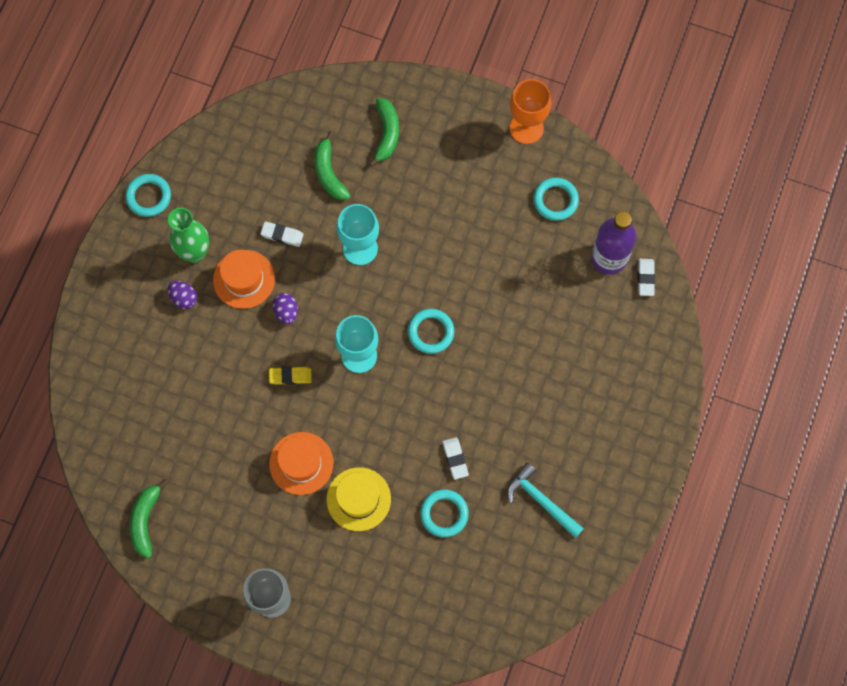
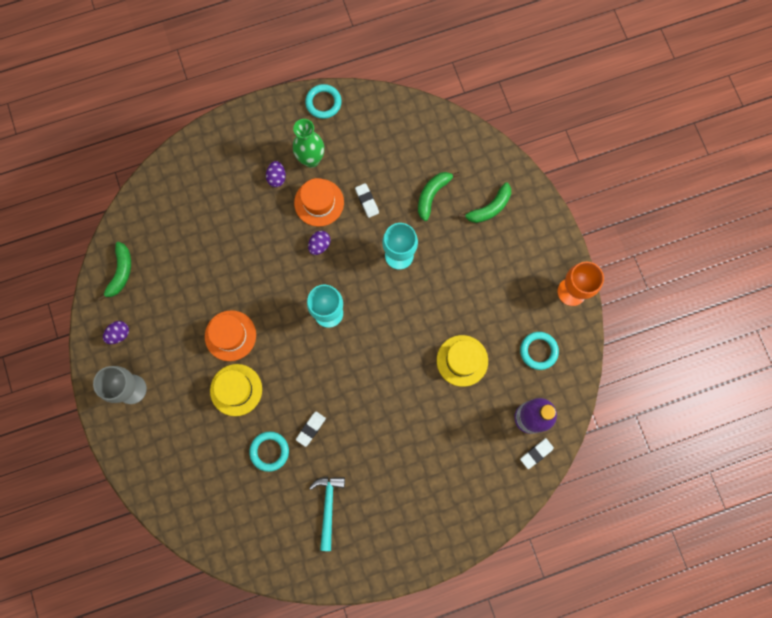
camera: 50 degrees right, 5 degrees up
(145, 520) = (120, 273): green banana -> green banana turned 135 degrees clockwise
(206, 569) = (119, 334): none -> purple egg
(290, 376) = (280, 282): yellow eraser -> none
(431, 332) = (381, 345): turquoise ring -> none
(507, 273) = (462, 360): none -> yellow hat

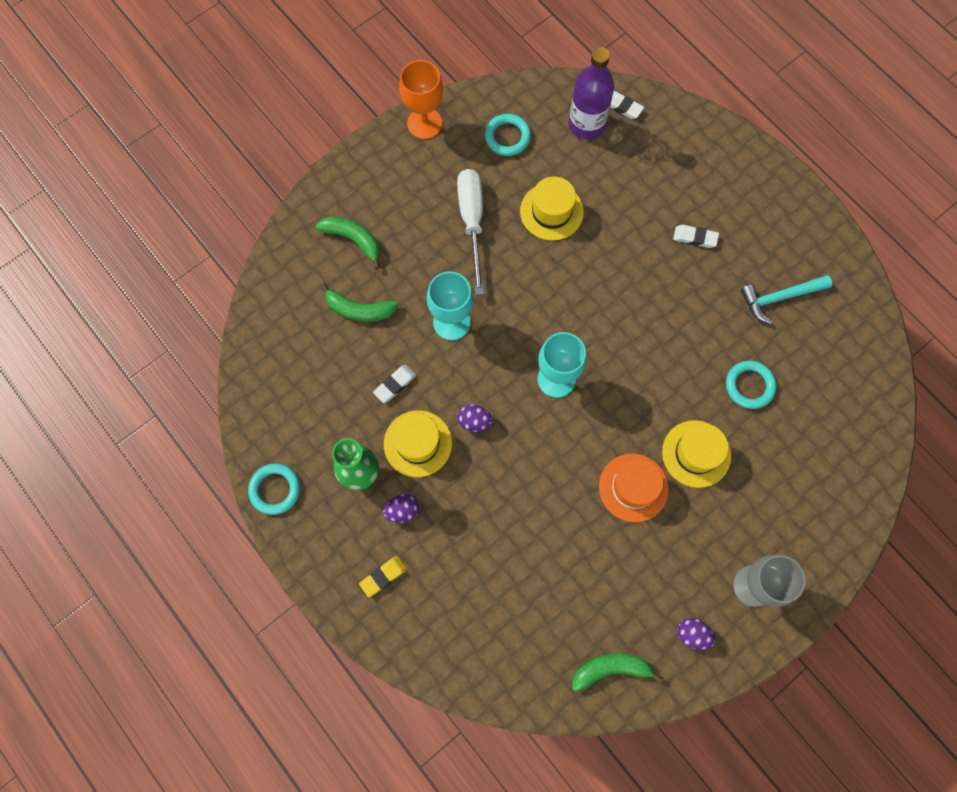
camera: 110 degrees left, 5 degrees down
(239, 152) = (383, 576): none -> yellow eraser
(311, 429) = (702, 349): white eraser -> white eraser (695, 238)
(319, 202) = (417, 443): orange hat -> yellow hat
(473, 298) = (472, 222): none -> white screwdriver

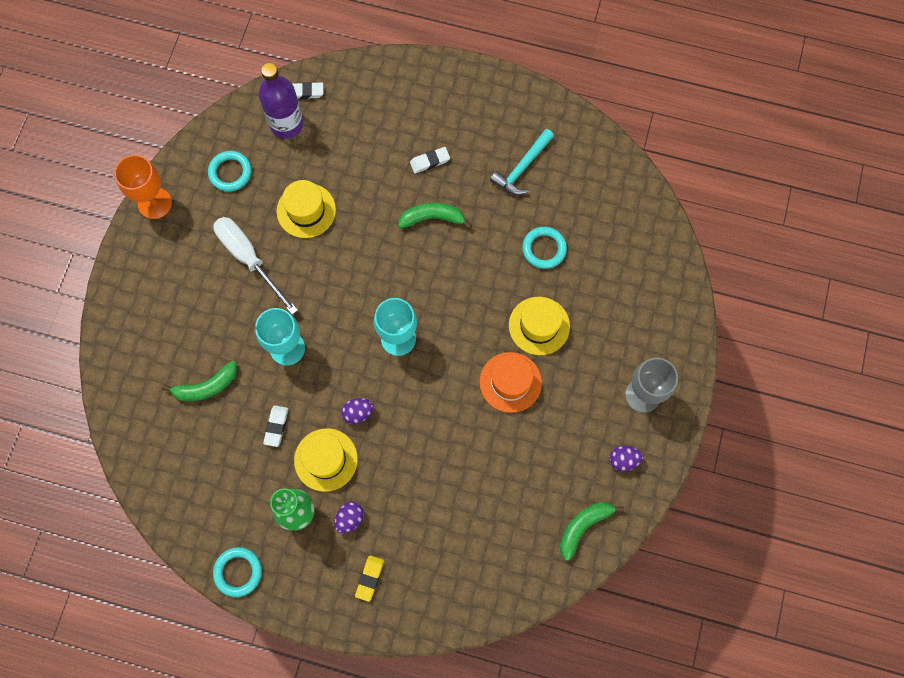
camera: 35 degrees left, 0 degrees up
(354, 240) = (162, 334): green banana -> green banana (432, 218)

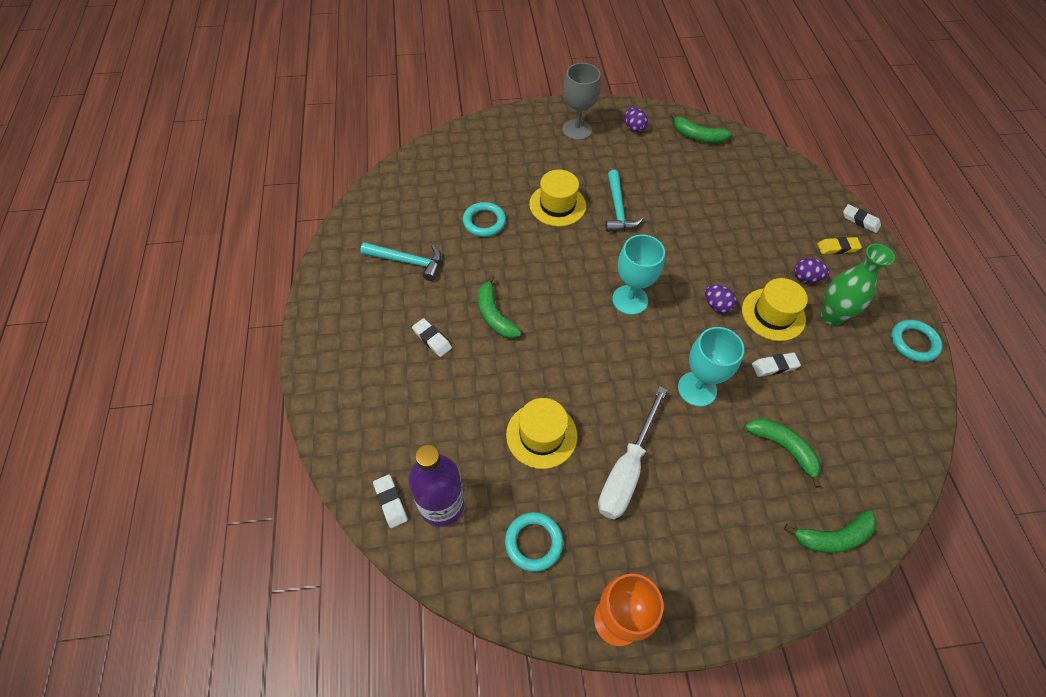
camera: 115 degrees left, 15 degrees down
(127, 379) = (832, 537): none -> green banana
(392, 630) = (860, 220): none -> white eraser
(510, 382) = (618, 209): orange hat -> turquoise hammer

